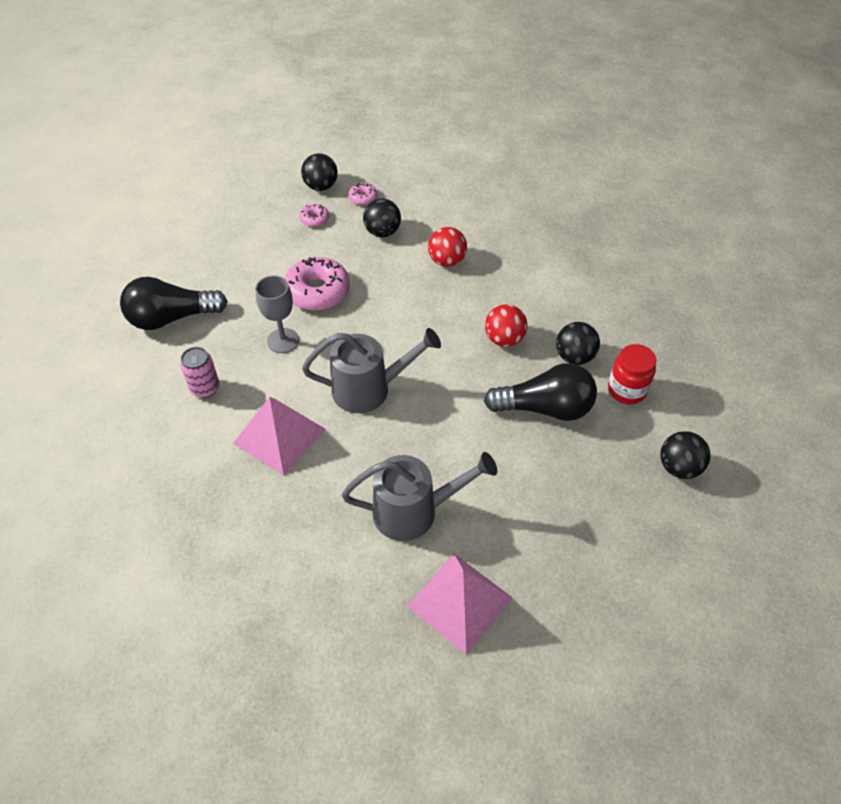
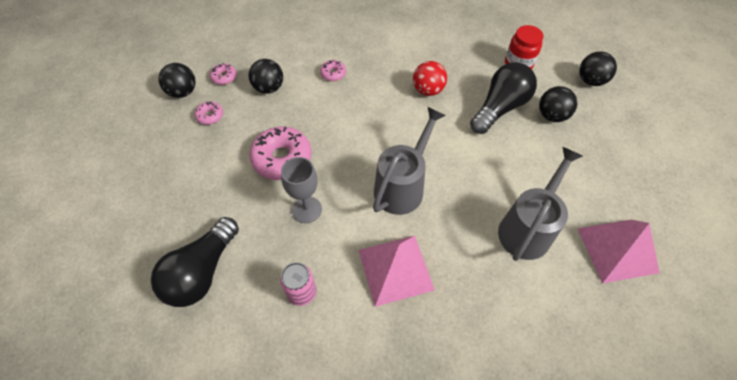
camera: 50 degrees left, 5 degrees up
(447, 261) = (333, 73): red ball -> pink donut
(574, 356) = (472, 69): black ball -> black ball (551, 116)

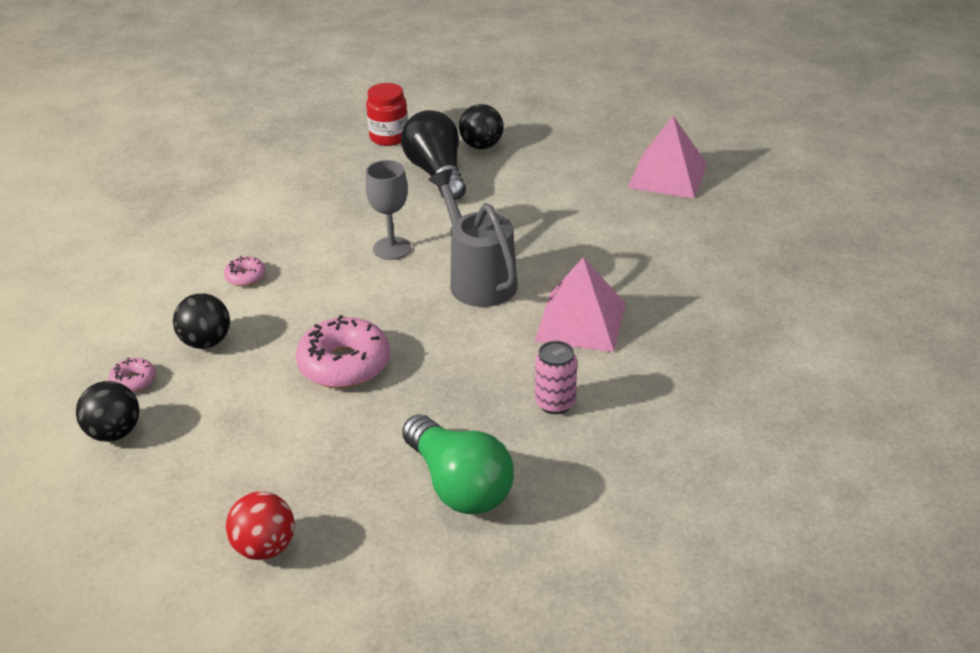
camera: 60 degrees left, 20 degrees down
(202, 272) = (459, 485): black light bulb -> green light bulb
(210, 116) = (196, 414): pink donut -> none
(307, 209) = (444, 365): grey goblet -> grey goblet (392, 248)
(428, 90) = (358, 212): red ball -> red ball (265, 547)
(528, 228) = (603, 216): grey watering can -> none
(590, 81) = (461, 104): black ball -> none

